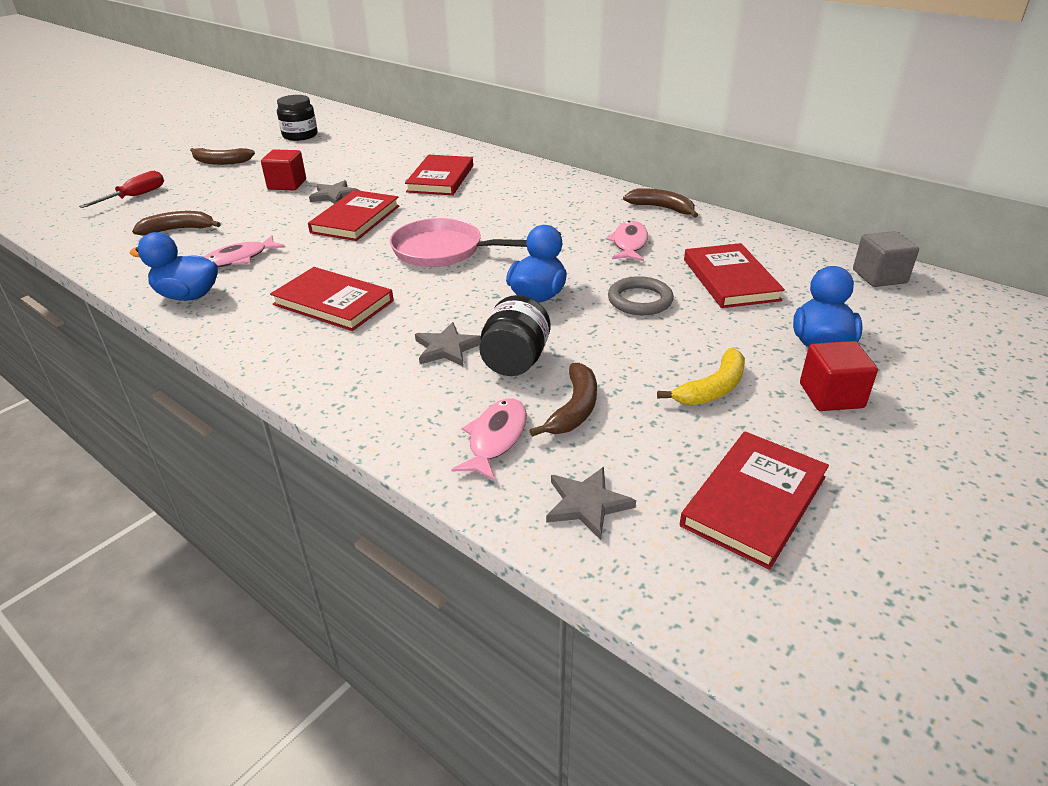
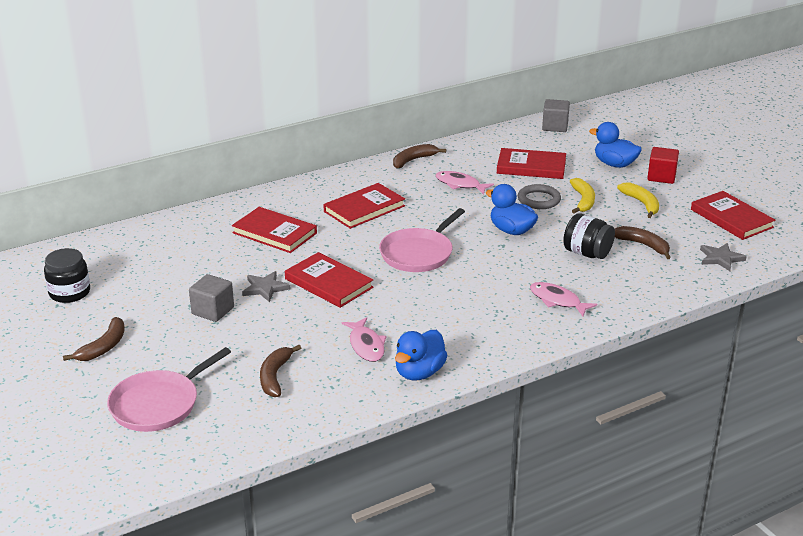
camera: 70 degrees left, 5 degrees down
(135, 196) = (158, 404): red screwdriver -> pink pan
(287, 184) = (213, 311): red cube -> grey cube
(333, 303) = (473, 308): red book -> red book (364, 209)
(447, 348) = (560, 273): grey star -> none
(495, 438) = (660, 273): pink fish -> pink fish (557, 301)
(671, 334) = (583, 200): none -> yellow banana

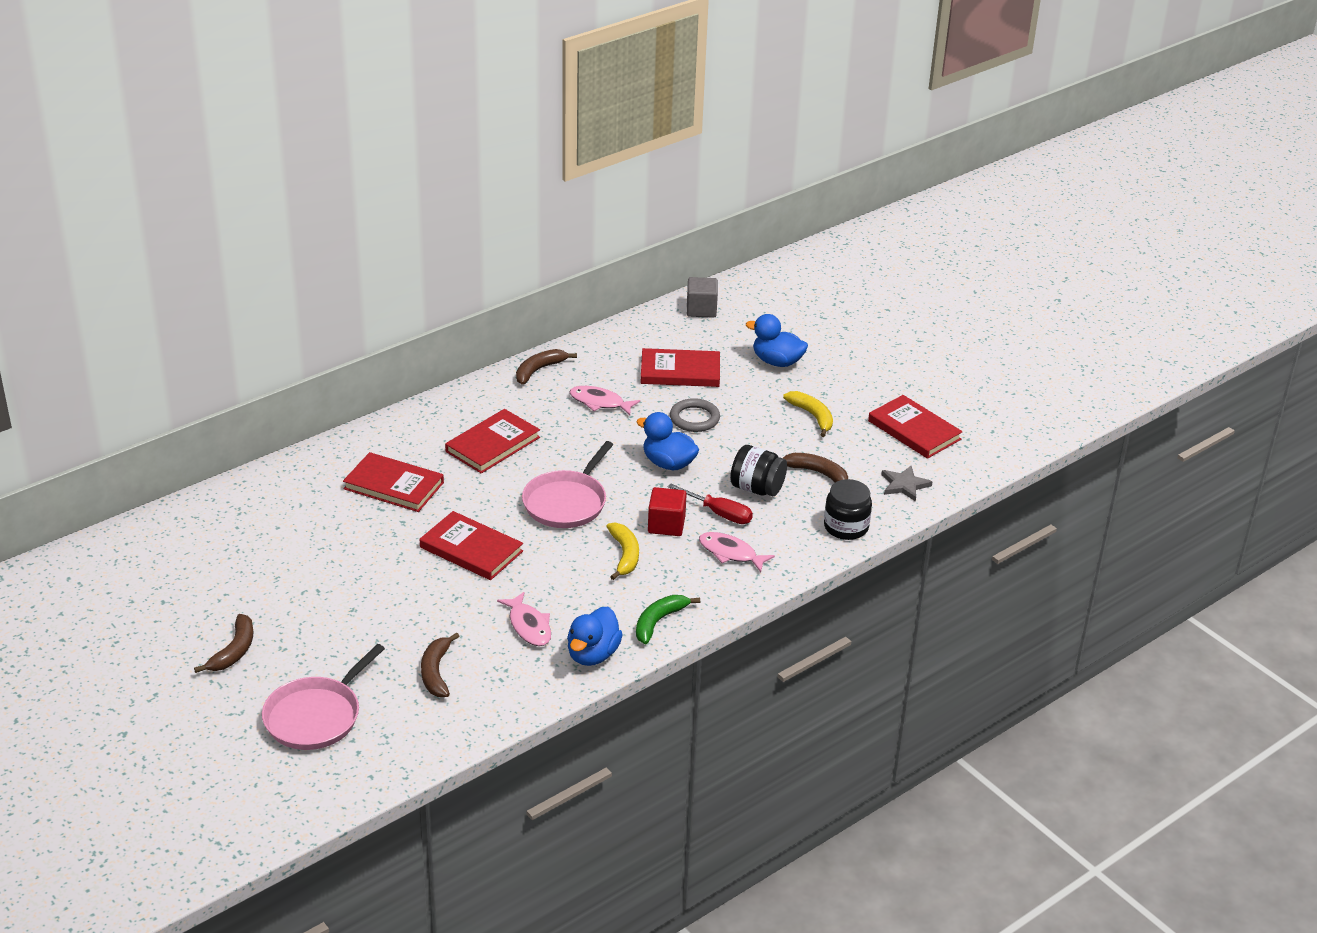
camera: 10 degrees left, 5 degrees up
(69, 292) = (173, 584): black jar -> black jar (846, 527)
(213, 311) = (346, 595): grey cube -> none
(265, 288) = (400, 561): grey star -> none
(484, 350) = (658, 622): none -> green banana
(551, 270) = (719, 513): none -> red screwdriver
(583, 200) = (745, 416): yellow banana -> yellow banana (624, 555)
(661, 177) = (832, 376): red cube -> red cube (666, 525)

